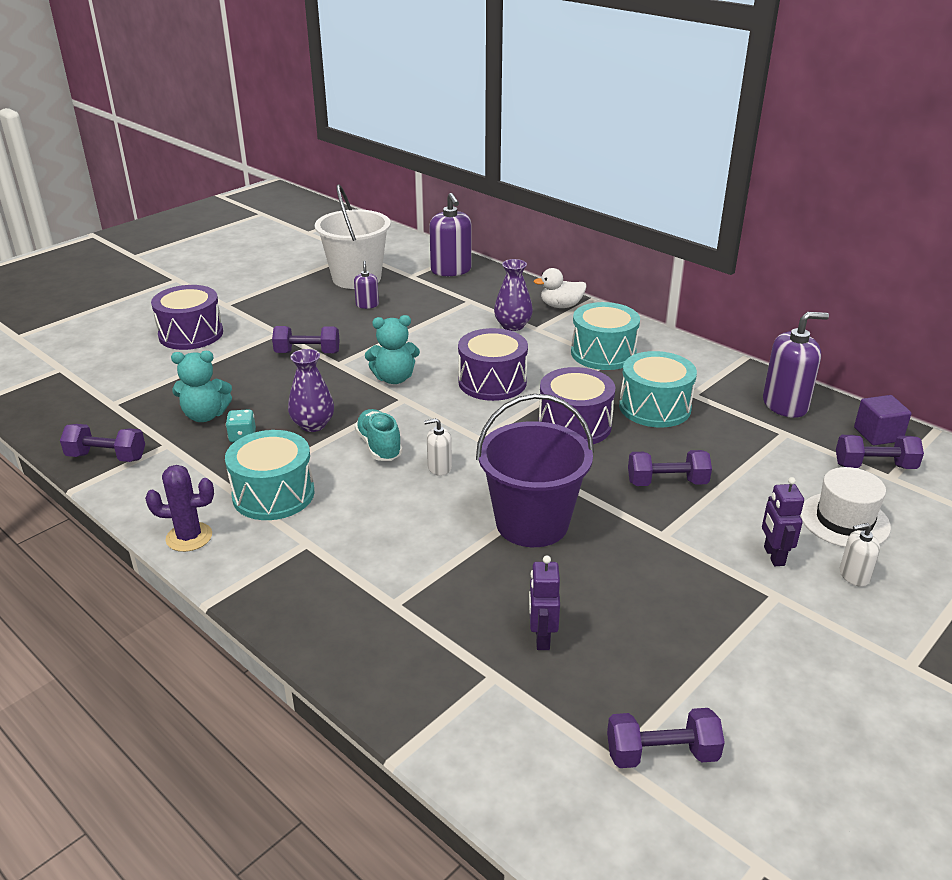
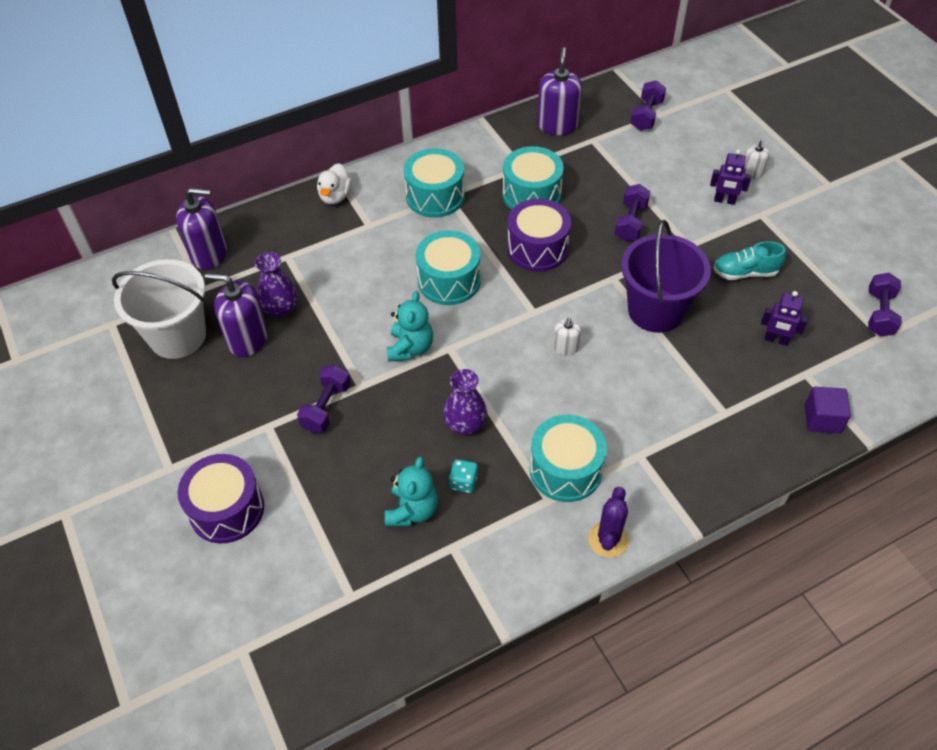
camera: 70 degrees left, 20 degrees up
(106, 457) = (455, 603): purple dumbbell -> none
(367, 305) = (247, 339): purple soap dispenser -> purple soap dispenser, size x1.93
(379, 446) = (519, 381): turquoise shoe -> turquoise shoe (745, 273)
(492, 382) = (449, 280): purple drum -> turquoise drum
(513, 326) = (355, 240): purple vase -> purple vase (280, 308)
(844, 520) = (698, 154): white hat -> none
(877, 434) = (611, 98): purple cube -> purple cube (822, 419)

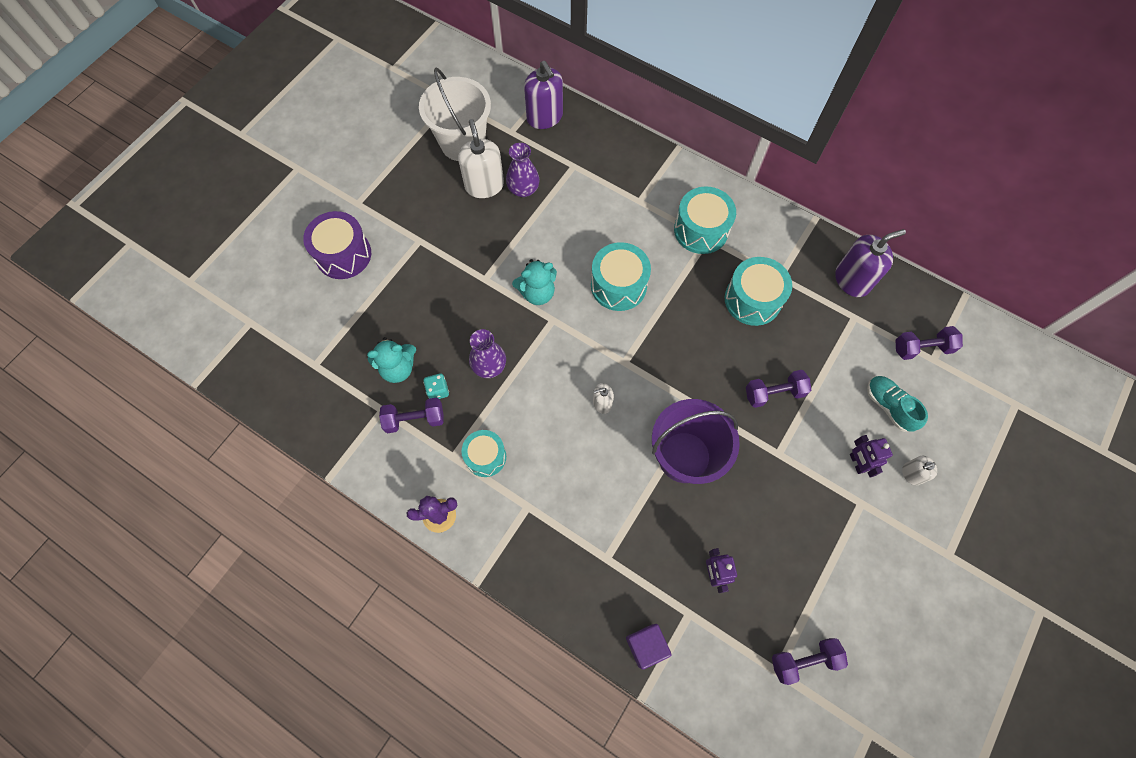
camera: 60 degrees right, 15 degrees up
(247, 339) = (484, 185): purple soap dispenser -> white soap dispenser
(326, 407) = (454, 267): purple dumbbell -> purple dumbbell (415, 419)
(335, 196) = (653, 162): white duck -> none
(537, 248) = (694, 333): purple drum -> none
(565, 469) = (485, 456): turquoise drum -> turquoise drum, size x0.67
(745, 273) = (777, 516): turquoise shoe -> turquoise shoe (888, 406)

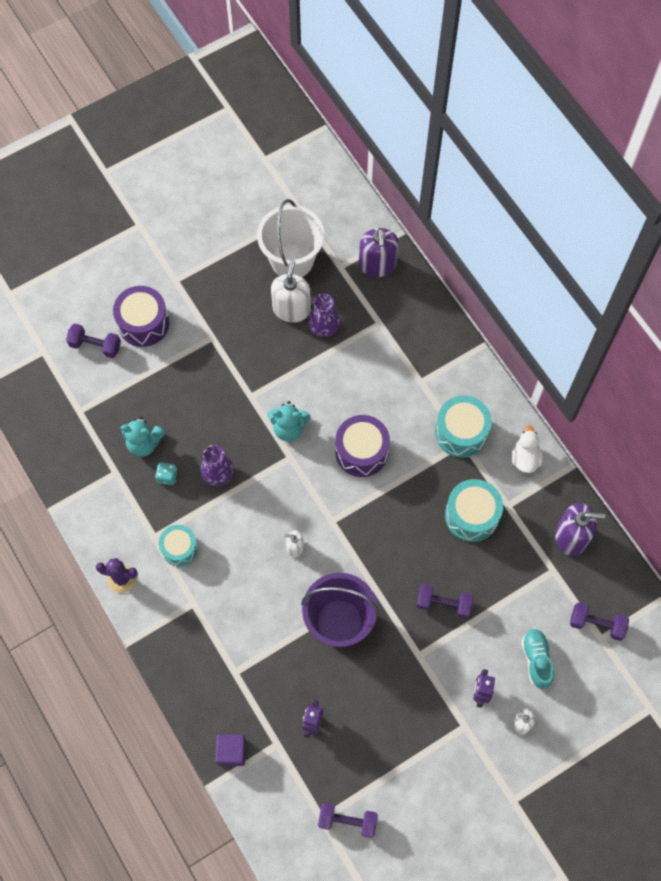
camera: 25 degrees right, 0 degrees up
(415, 419) = (138, 492): purple dumbbell -> purple dumbbell (95, 345)
(618, 285) = (361, 452): turquoise drum -> purple drum
(771, 229) = (525, 458): none -> white duck

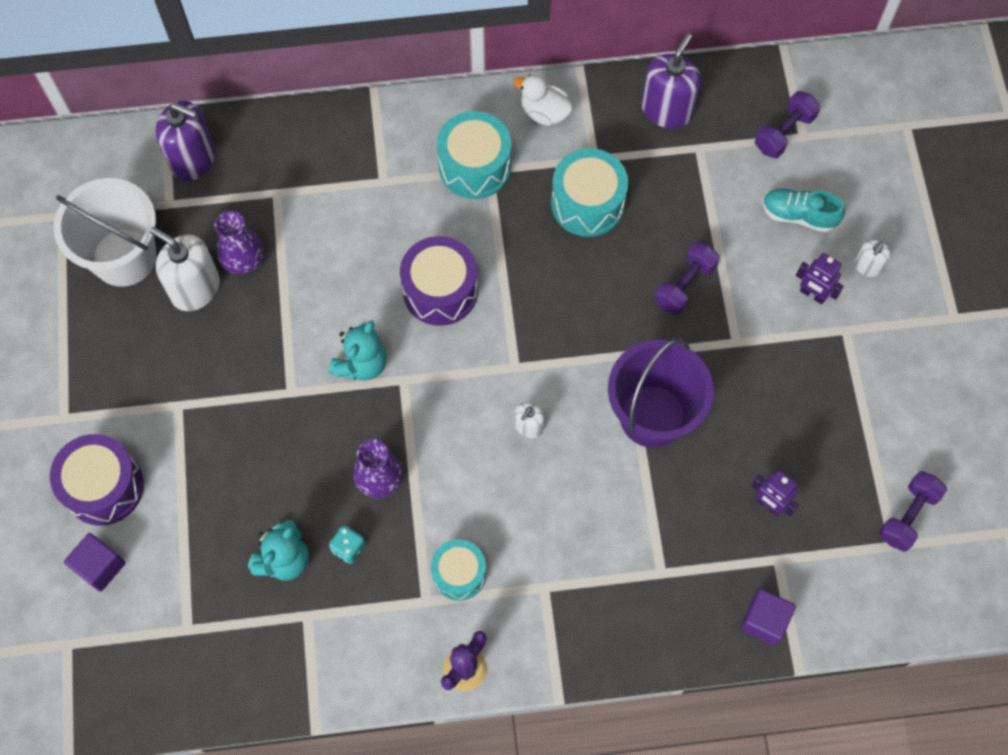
camera: 65 degrees left, 0 degrees up
(95, 345) = (100, 566): purple dumbbell -> purple cube

